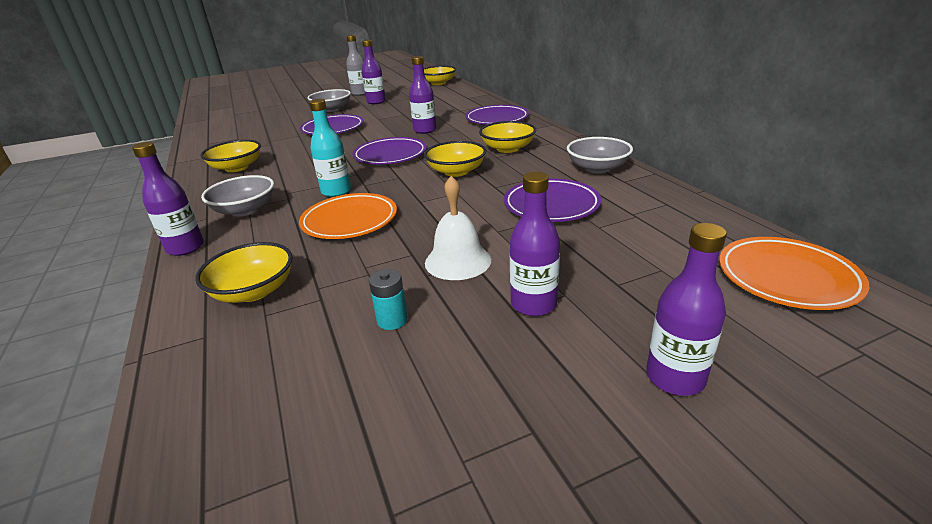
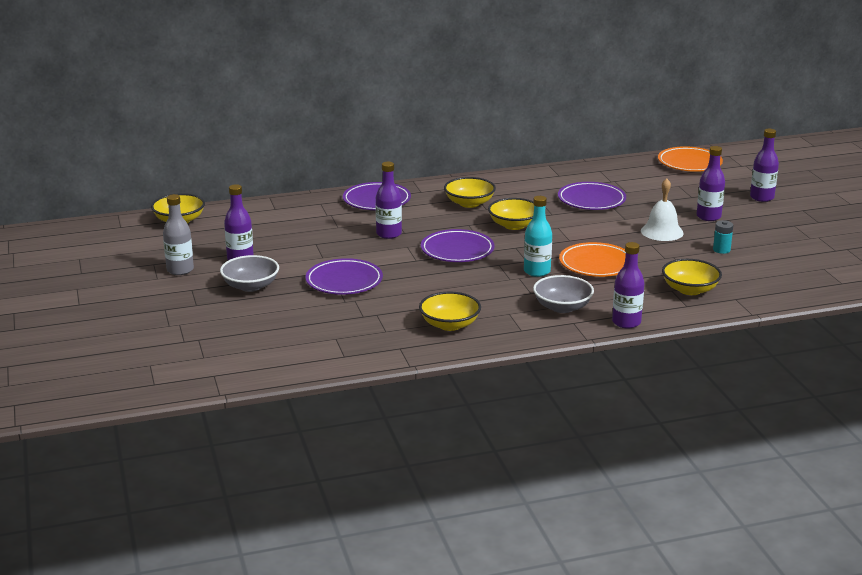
camera: 85 degrees left, 5 degrees down
(597, 168) = (531, 179): grey bowl -> none

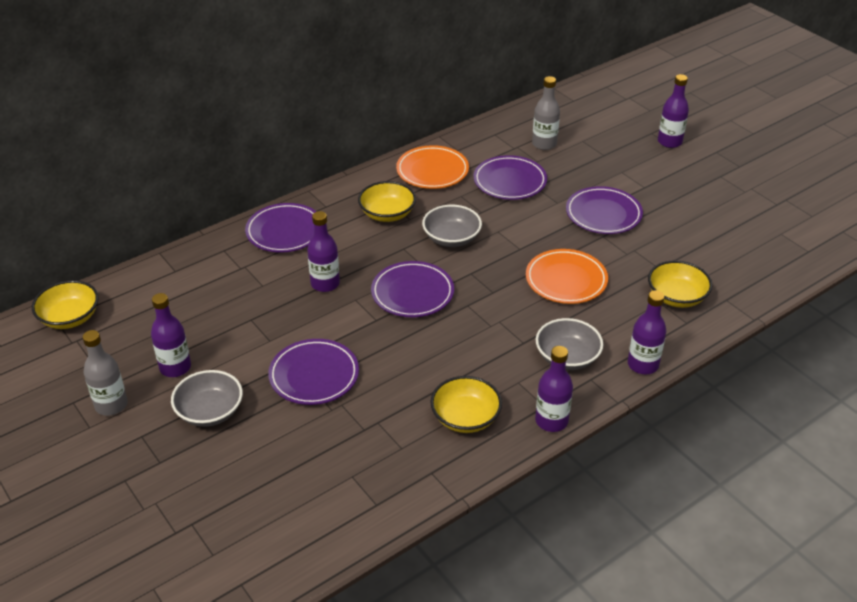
camera: 20 degrees left, 15 degrees up
(514, 225) = (451, 238): yellow bowl -> grey bowl
(537, 271) = (512, 306): turquoise bottle -> none
(641, 182) = (544, 144): none -> grey bottle
(662, 231) = (603, 214): white bell -> purple plate
(689, 163) = (575, 105): orange plate -> orange plate (432, 171)
(708, 217) = (635, 181): purple bottle -> purple bottle (551, 421)
(721, 250) = (674, 228): turquoise battery -> none

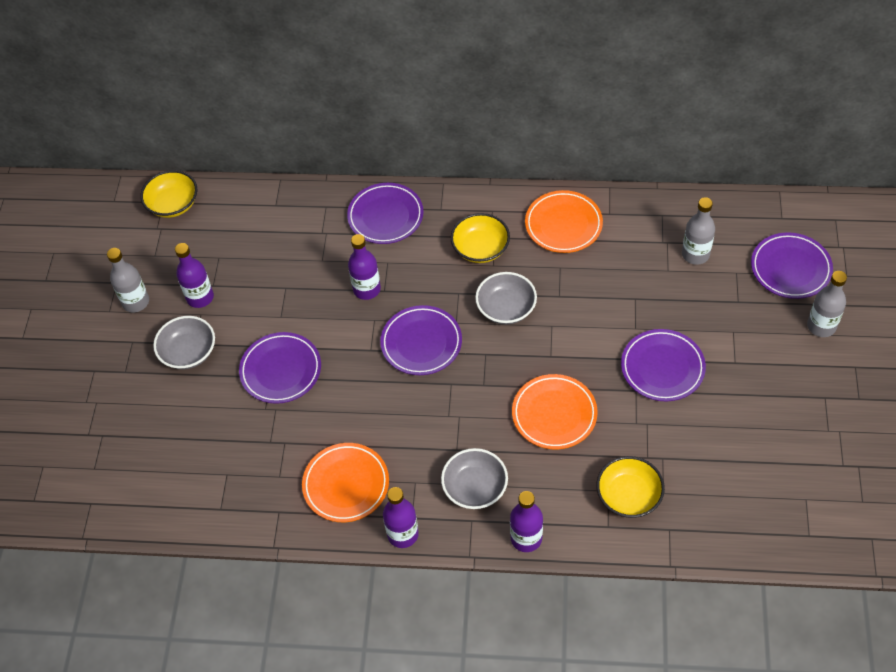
camera: 45 degrees right, 15 degrees up
(465, 418) = (346, 484): yellow bowl -> orange plate
(510, 181) = (618, 278): purple plate -> purple plate (790, 268)
(669, 142) = (821, 326): purple bottle -> grey bottle

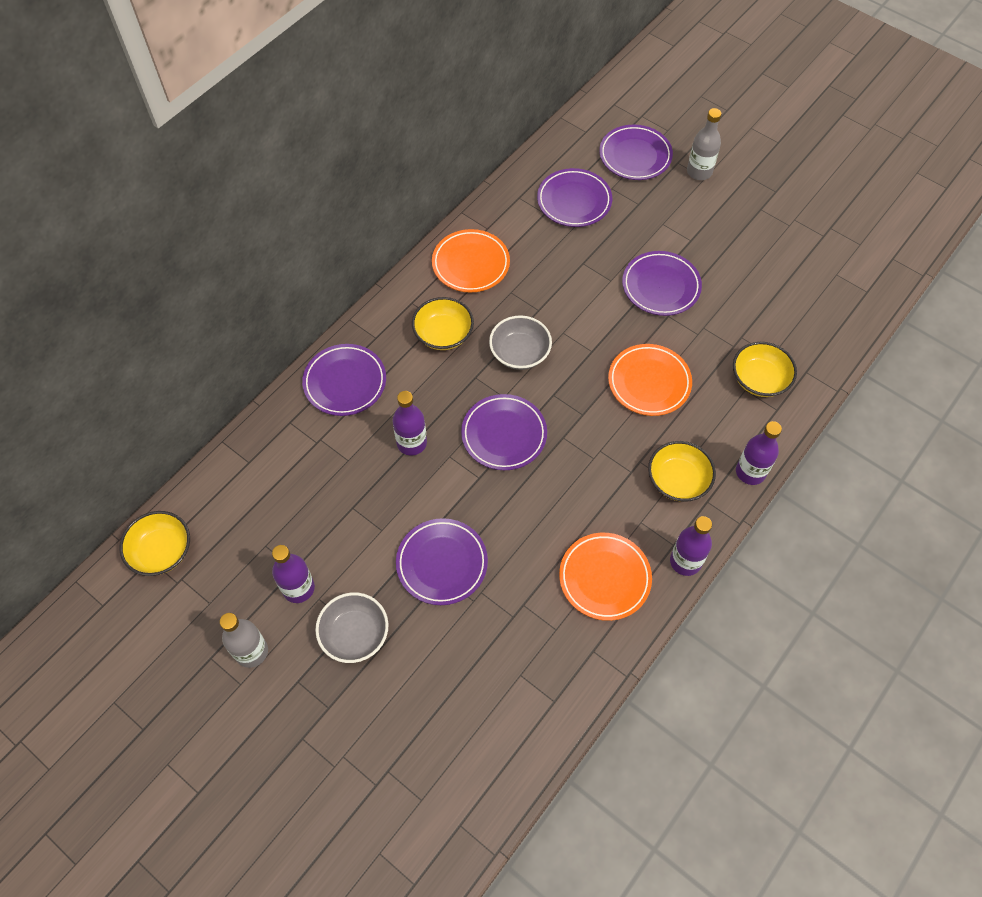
camera: 60 degrees left, 5 degrees up
(475, 488) = (678, 480): grey bowl -> yellow bowl
(695, 254) = (574, 201): grey bottle -> purple plate

